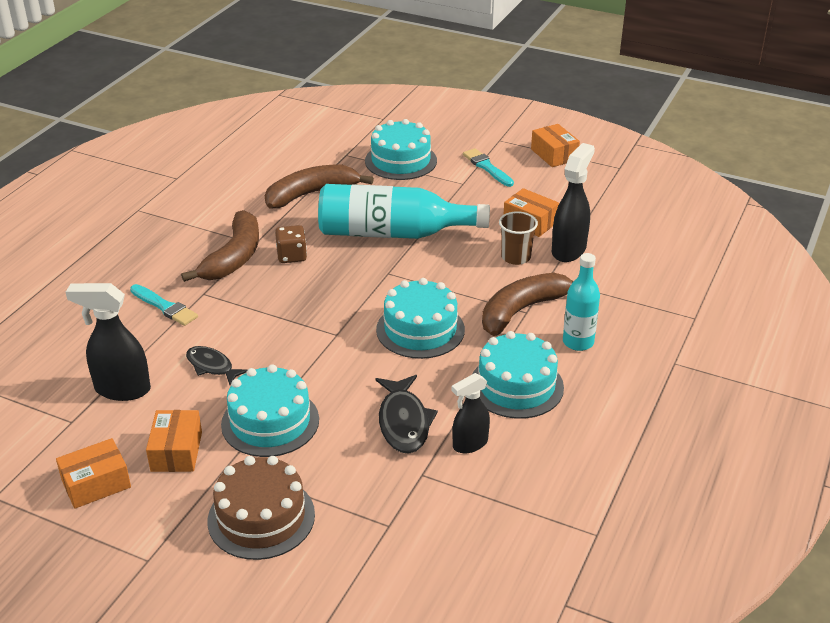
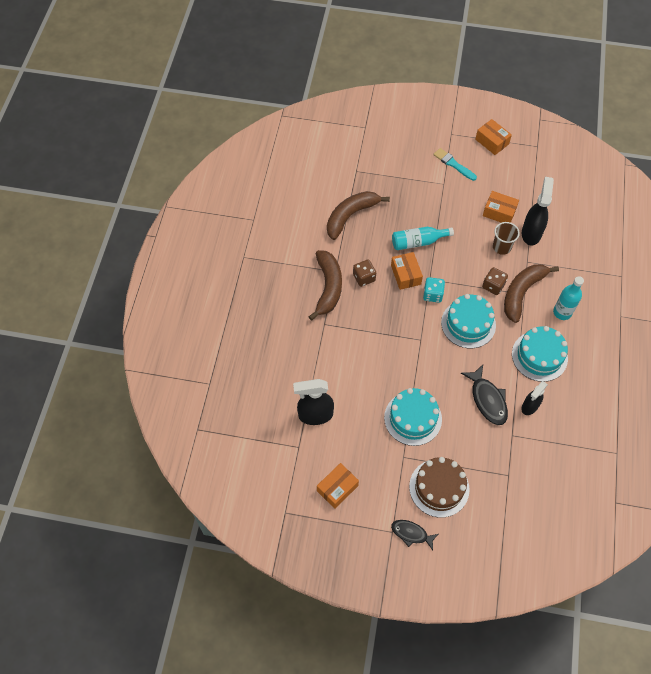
camera: 15 degrees left, 25 degrees up
(165, 307) = (306, 341): turquoise brush -> none
(176, 451) = (370, 453): orange box -> orange box (406, 275)
(212, 366) = (359, 384): black fish -> black fish (411, 533)
(383, 289) = (432, 294): none -> turquoise dice
(392, 233) = (418, 242): turquoise bottle -> turquoise bottle, size x0.55
(401, 161) = (395, 169): turquoise cake -> none
(481, 295) = (493, 286): none -> brown dice

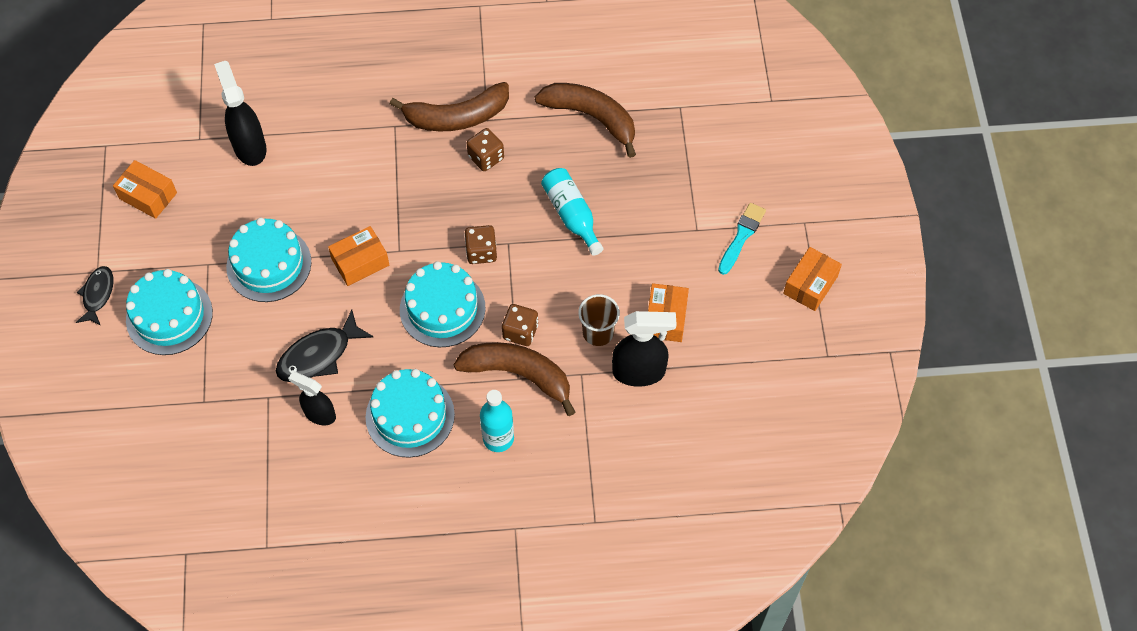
camera: 75 degrees right, 0 degrees up
(406, 275) = (506, 210): orange box -> orange box (360, 262)
(432, 294) = (481, 252): turquoise dice -> brown dice
(439, 487) = (169, 316): brown cake -> turquoise cake

